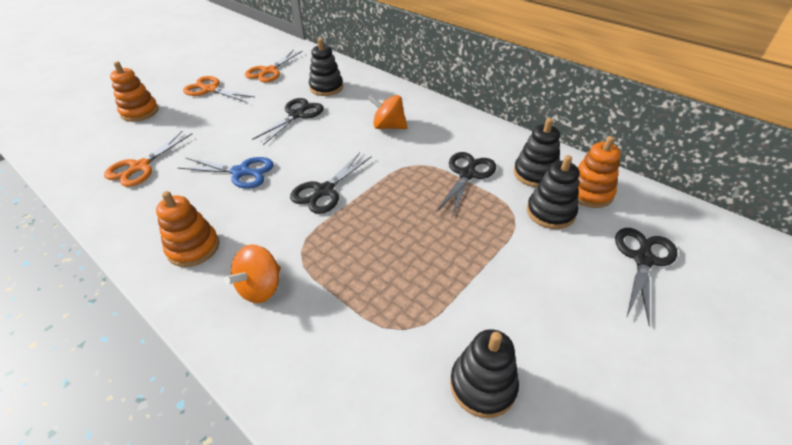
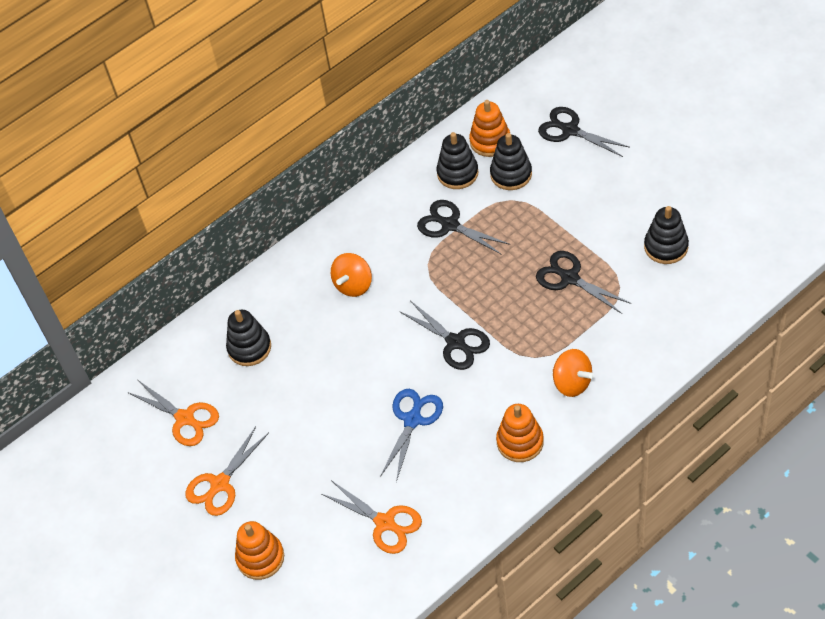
camera: 75 degrees left, 10 degrees up
(297, 115) = (308, 376): black scissors -> black scissors (569, 278)

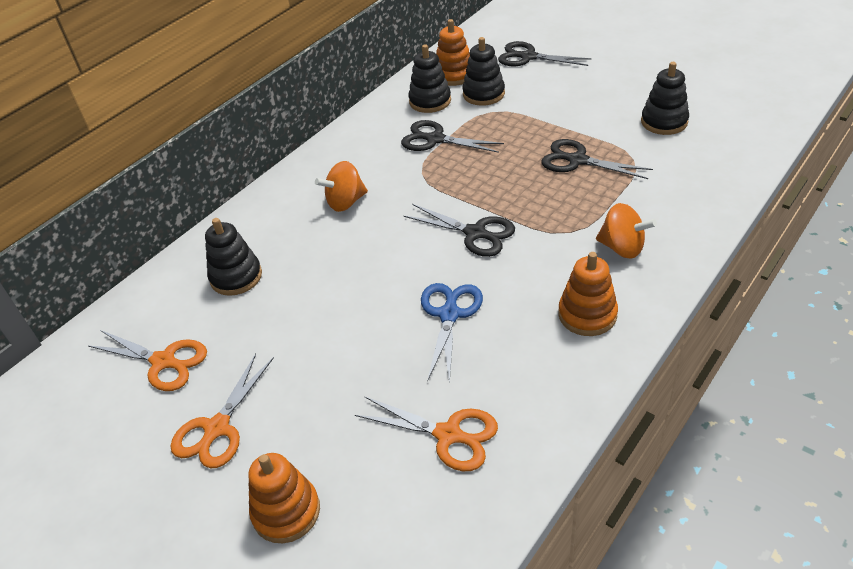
camera: 15 degrees left, 10 degrees down
(353, 285) = (345, 202): orange spinning top -> orange spinning top turned 45 degrees clockwise

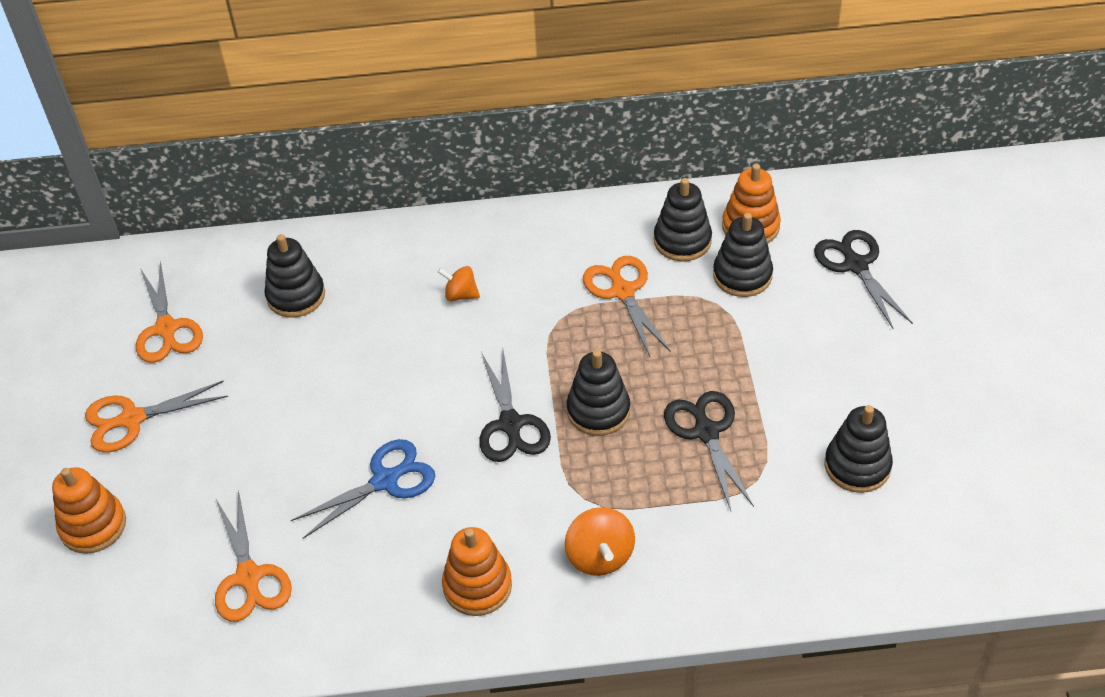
camera: 45 degrees right, 5 degrees up
(345, 202) = (460, 295): orange spinning top -> orange spinning top, size x0.66
(435, 139) = (622, 291): black scissors -> orange scissors
(510, 192) = (598, 411): none -> black stacking toy

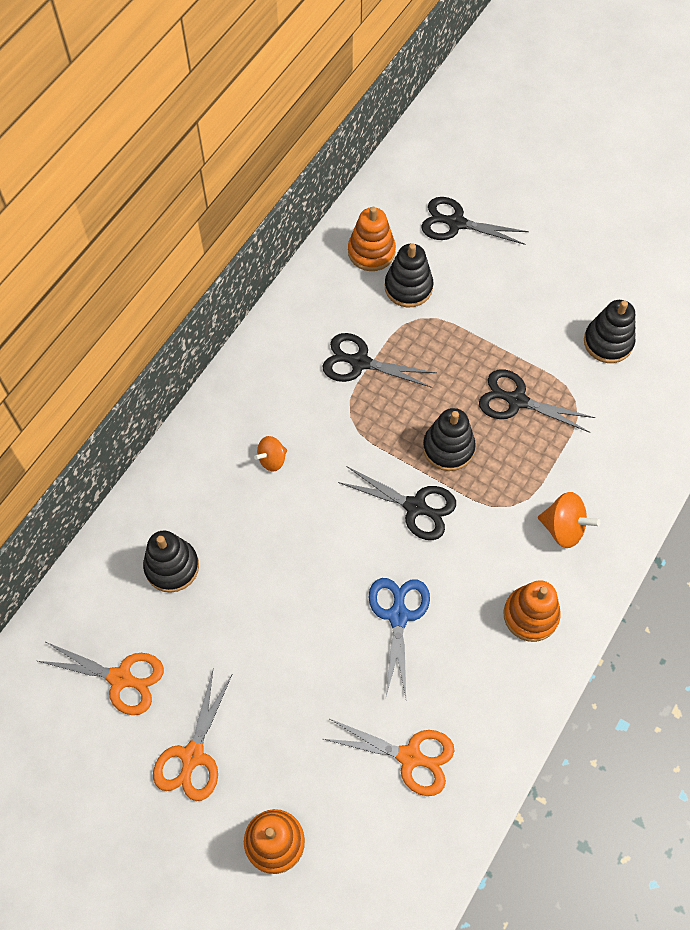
camera: 55 degrees left, 15 degrees up
(622, 291) = (359, 362): orange scissors -> black scissors
(682, 241) = (347, 297): black stacking toy -> none

